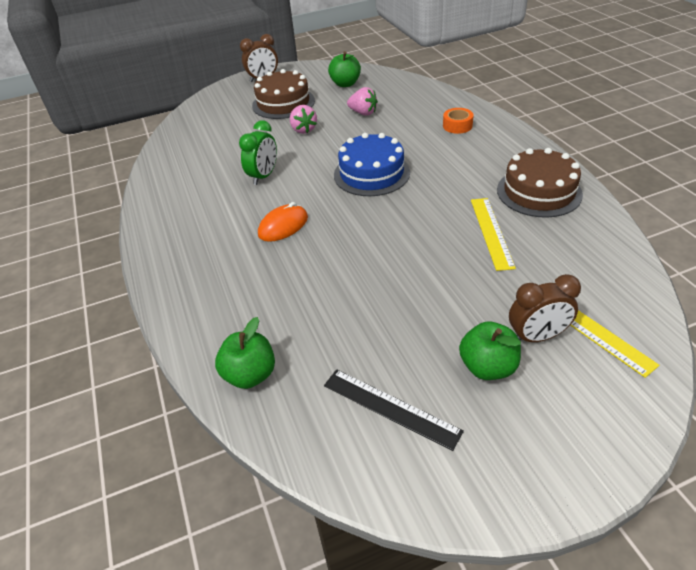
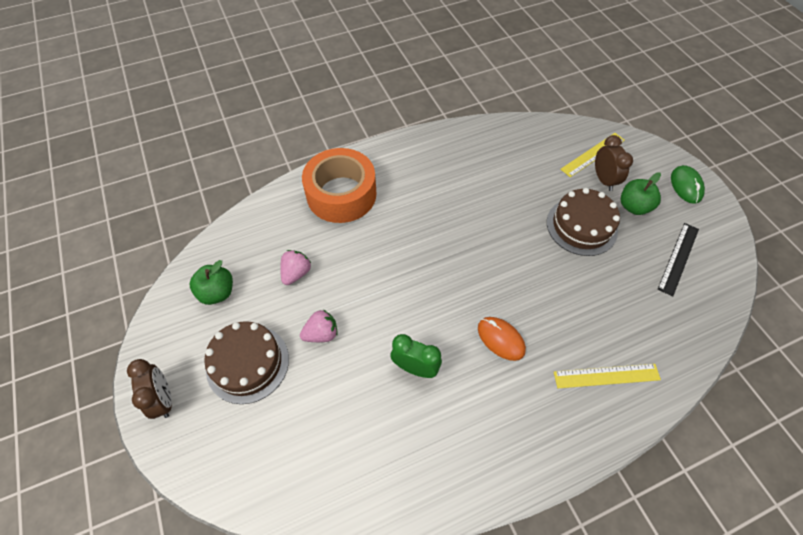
camera: 95 degrees left, 15 degrees up
(250, 374) = (676, 346): green apple -> none
(371, 173) = (417, 266): blue cake -> none
(457, 126) = (341, 194): orange tape -> orange tape, size x2.47
(491, 232) = (502, 189): yellow ruler -> yellow ruler (606, 375)
(539, 192) = (451, 154): brown cake -> brown cake (581, 226)
(554, 455) = (686, 186): none -> green mouse

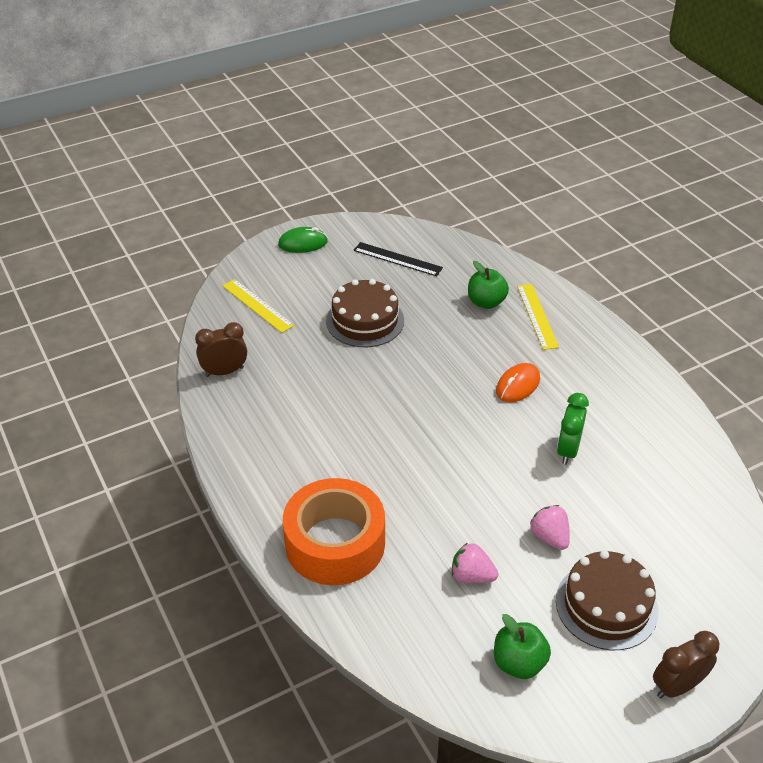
camera: 95 degrees left, 15 degrees down
(603, 180) = (297, 300): brown clock -> brown clock (224, 372)
(633, 206) = (334, 281): green apple -> green apple (486, 302)

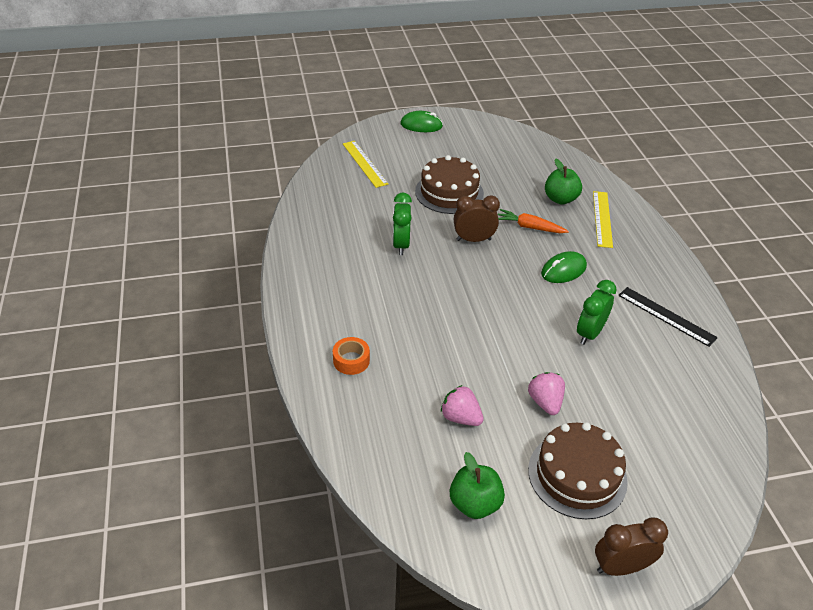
camera: 15 degrees right, 0 degrees up
(224, 372) = (316, 207): brown clock -> brown clock (473, 239)
(335, 543) = (351, 360): orange tape -> orange tape, size x0.41
(336, 396) = (401, 245): none -> green clock
(397, 259) = (496, 151): black ruler -> black ruler (666, 316)
(465, 343) = (529, 227): none -> orange carrot
(517, 385) = (563, 270): orange mouse -> green mouse

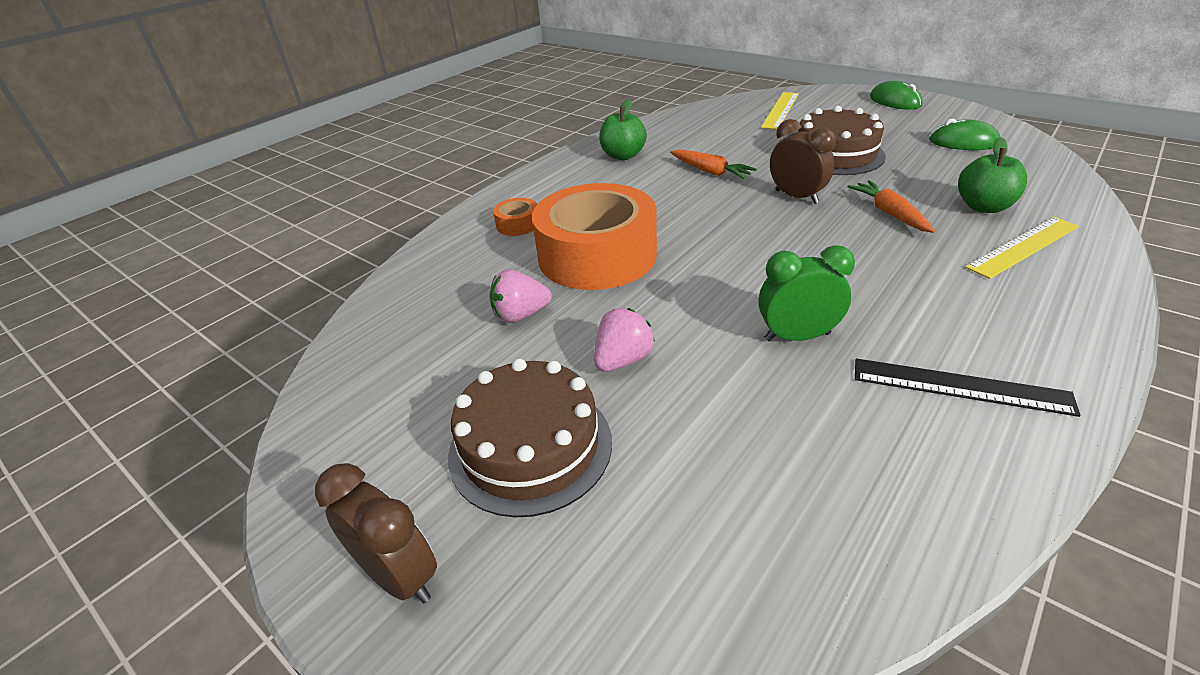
camera: 55 degrees right, 5 degrees down
(401, 245) = (710, 172): green clock -> orange carrot
(436, 350) = (597, 255): none -> orange tape
(460, 417) = (520, 315): pink strawberry -> pink strawberry turned 105 degrees counterclockwise
(475, 503) = (402, 385): green apple -> green apple (623, 156)
(563, 270) = (868, 266): green mouse -> green mouse (963, 142)
(666, 316) = (960, 386): black ruler -> black ruler turned 75 degrees counterclockwise

